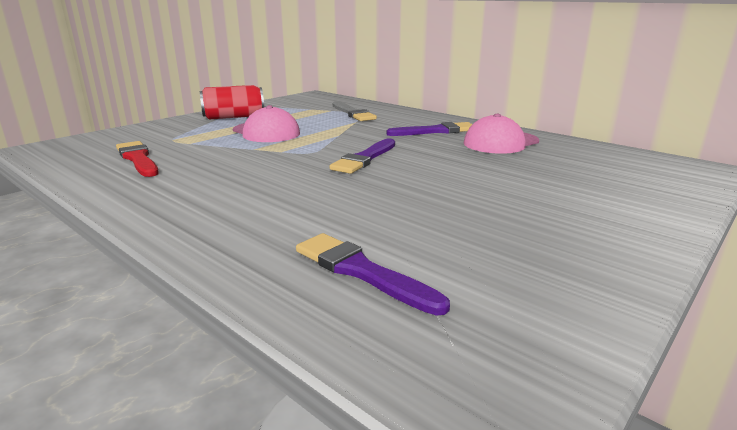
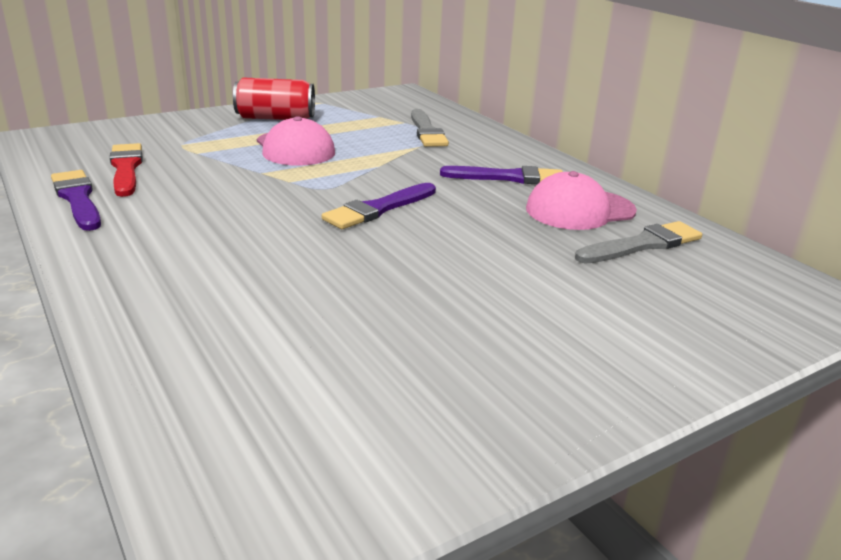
camera: 15 degrees right, 5 degrees up
(361, 271) = (242, 365): purple brush -> purple brush (77, 199)
(560, 155) = (642, 244): none -> grey brush

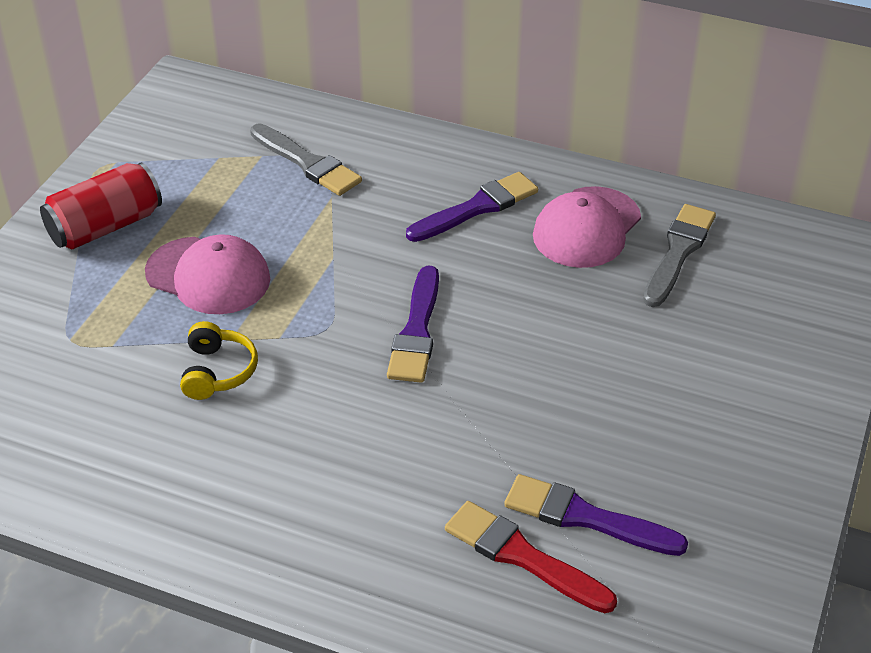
camera: 35 degrees left, 15 degrees up
(77, 199) = (105, 495): purple brush -> purple brush (585, 517)
(126, 168) = (76, 418): red brush -> red brush (522, 556)
(230, 180) = (217, 371): none -> yellow headphones

